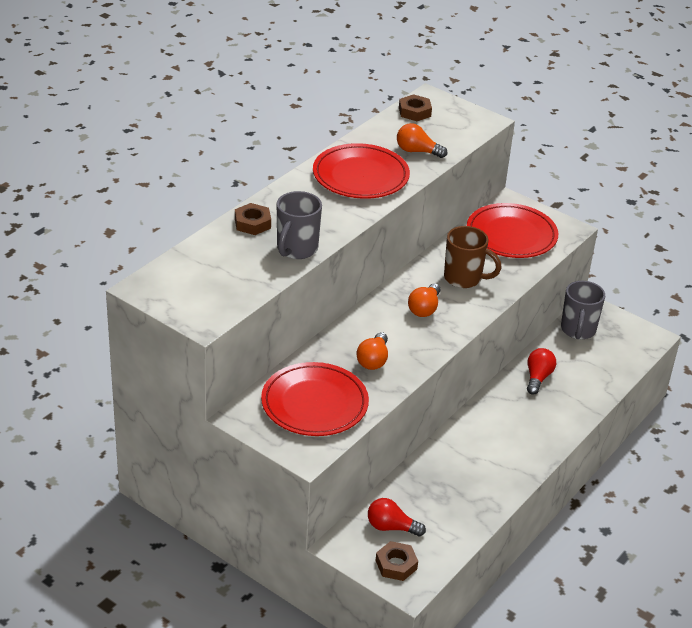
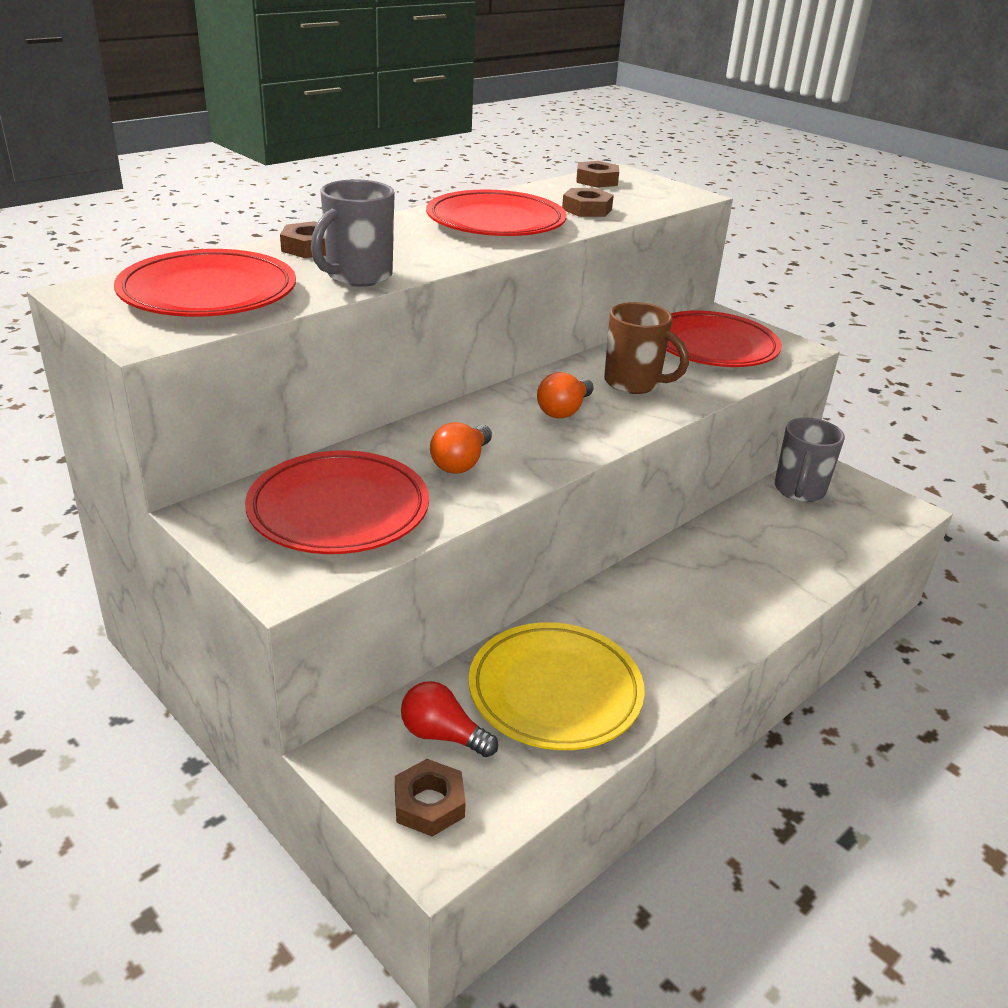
camera: 10 degrees right, 5 degrees down
(215, 278) = (208, 293): none -> red plate
(417, 151) = (587, 209): orange light bulb -> brown nut
(447, 493) = (555, 691): none -> yellow plate
(538, 378) = (732, 542): red light bulb -> none

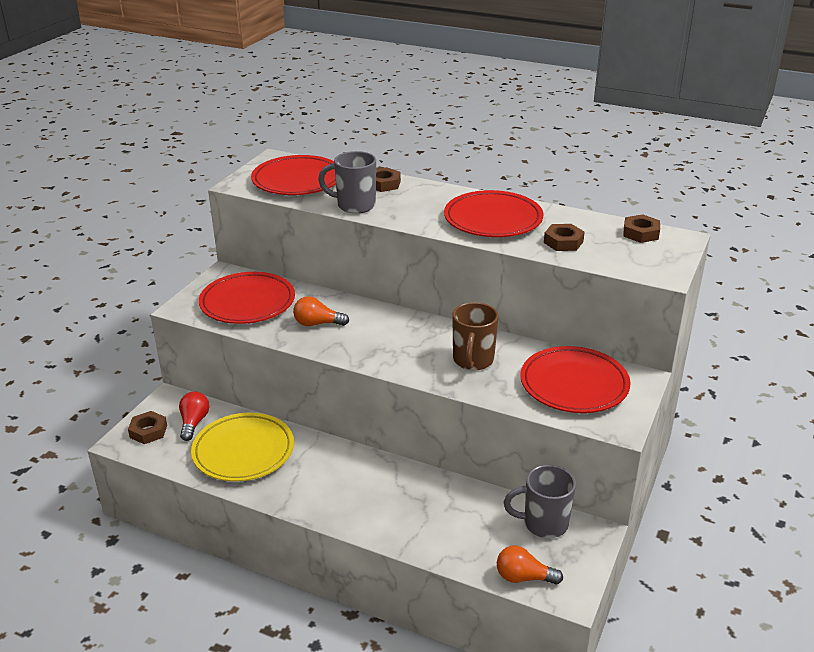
camera: 70 degrees right, 0 degrees up
(564, 410) = (408, 342): orange light bulb -> orange light bulb (523, 577)

